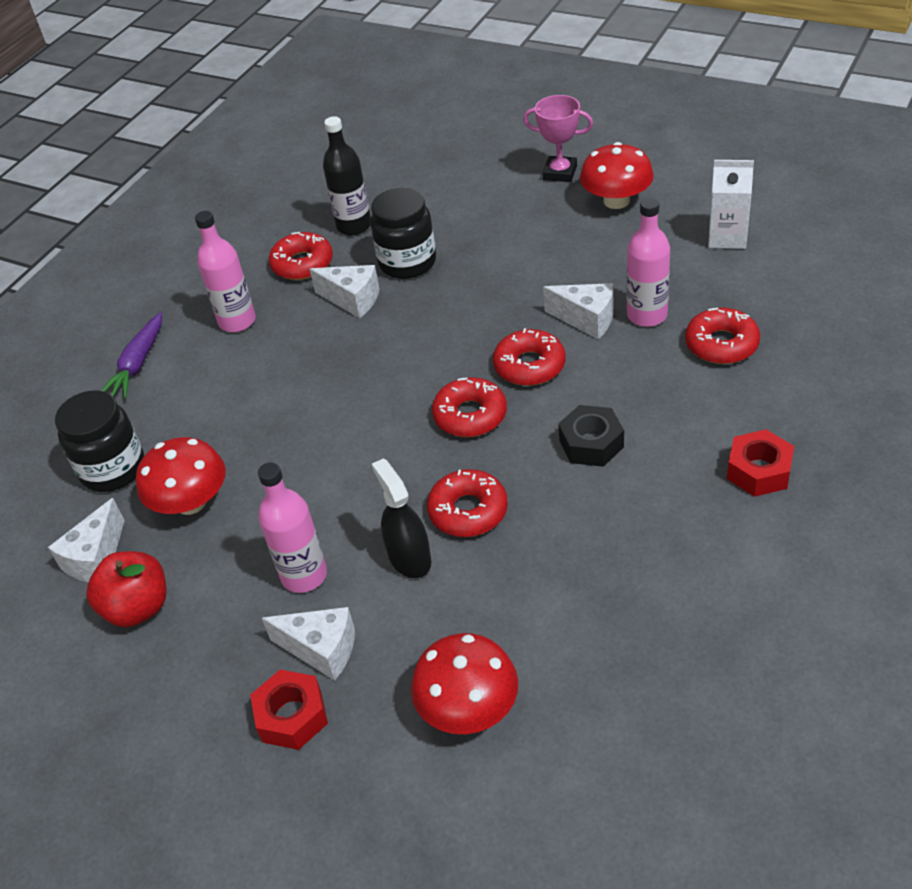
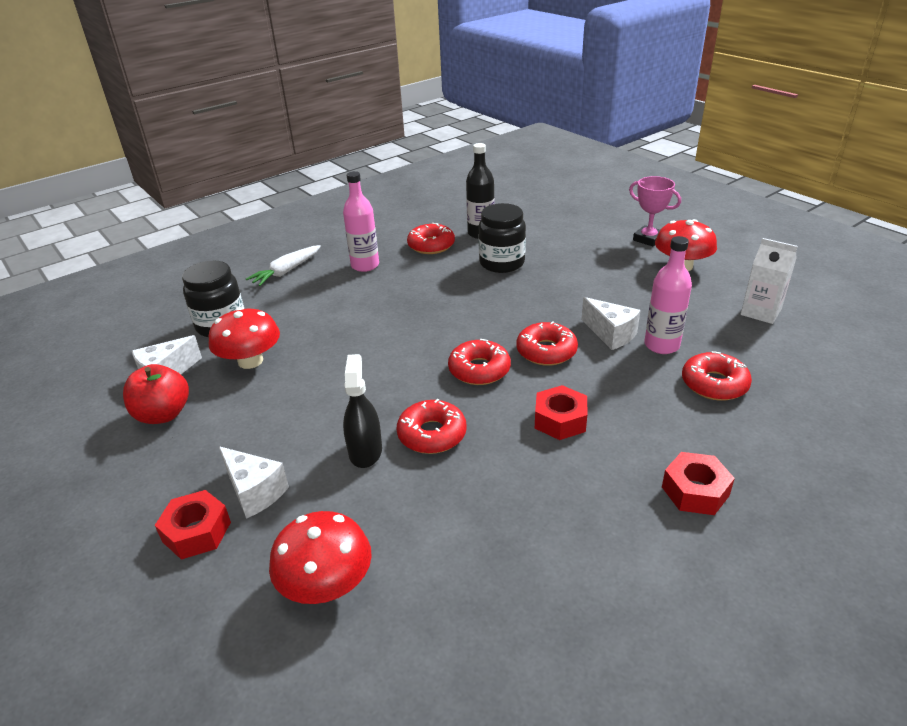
camera: 20 degrees right, 10 degrees down
(138, 363) = (286, 271): purple carrot -> white carrot
(304, 575) = (284, 435): pink bottle -> none
(352, 300) = (448, 274): white cheese -> none
(591, 443) = (560, 420): black nut -> red nut

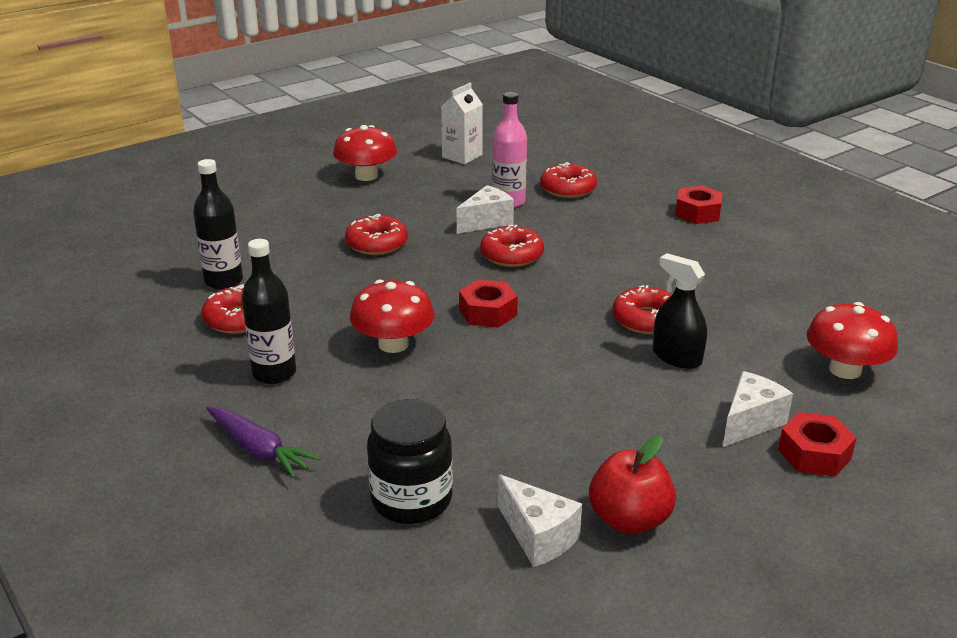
camera: 90 degrees left, 5 degrees down
(250, 361) = (510, 456): red mushroom -> red mushroom (393, 344)
(286, 271) = (259, 449): white carrot -> purple carrot
(365, 265) = (274, 373): pink bottle -> black bottle
(365, 451) = (677, 357): black spray bottle -> black spray bottle turned 45 degrees clockwise
(479, 370) = (541, 292): red donut -> red donut (377, 243)
(502, 263) = (315, 270): black jar -> none
(560, 420) = (620, 256): red nut -> red nut (488, 312)
(648, 239) = (299, 184): pink trophy -> none

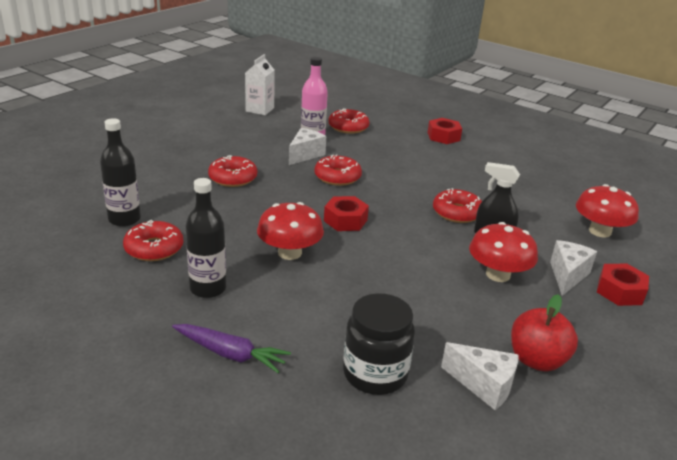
camera: 20 degrees left, 0 degrees up
(366, 176) = (196, 128): red mushroom -> red mushroom (498, 274)

